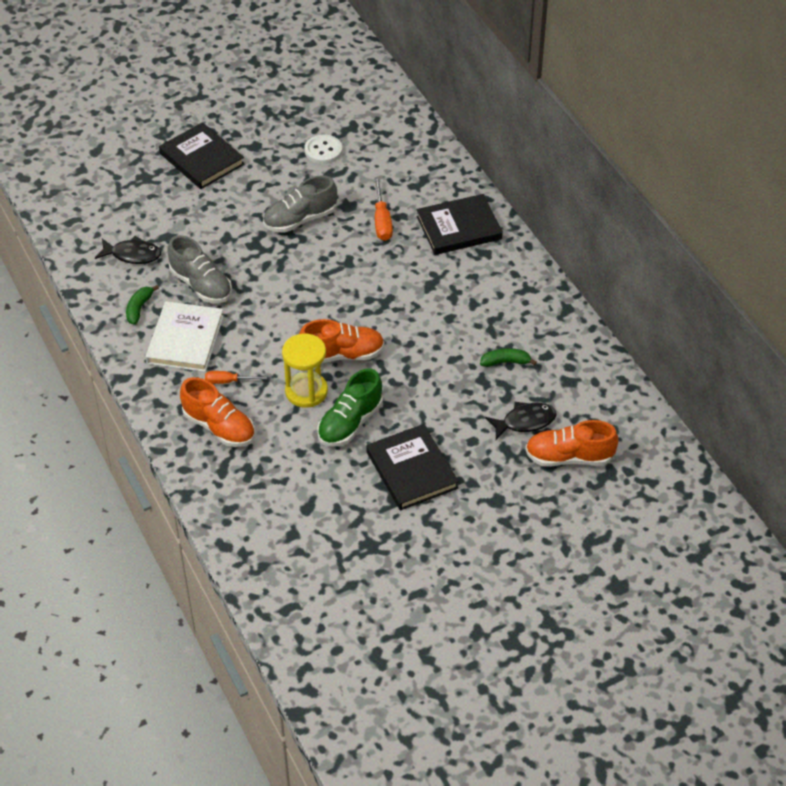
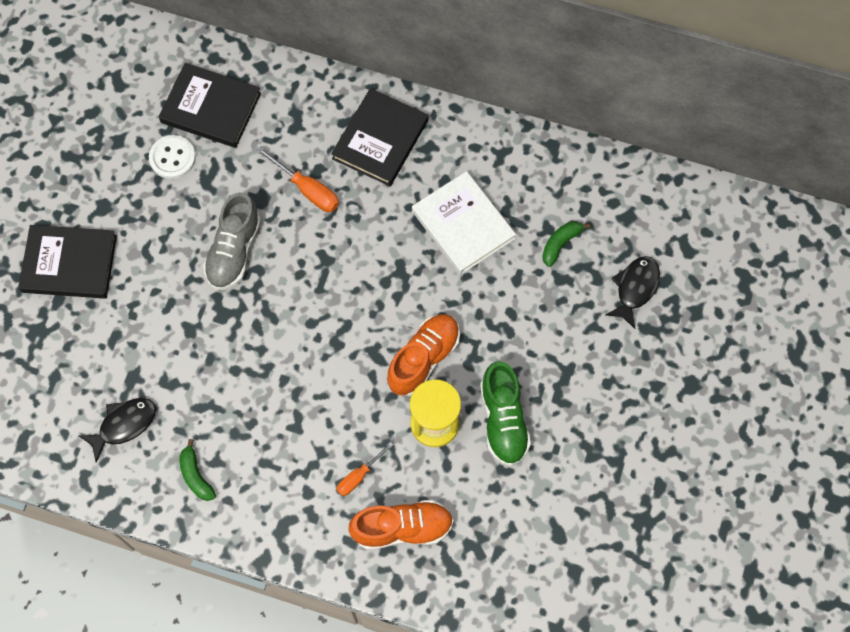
camera: 45 degrees left, 20 degrees up
(185, 339) = (274, 469): white book -> white book (463, 225)
(201, 285) = (223, 400): grey shoe -> none
(411, 470) = (599, 419): black book -> black book (211, 108)
(569, 457) = (701, 291): orange shoe -> none

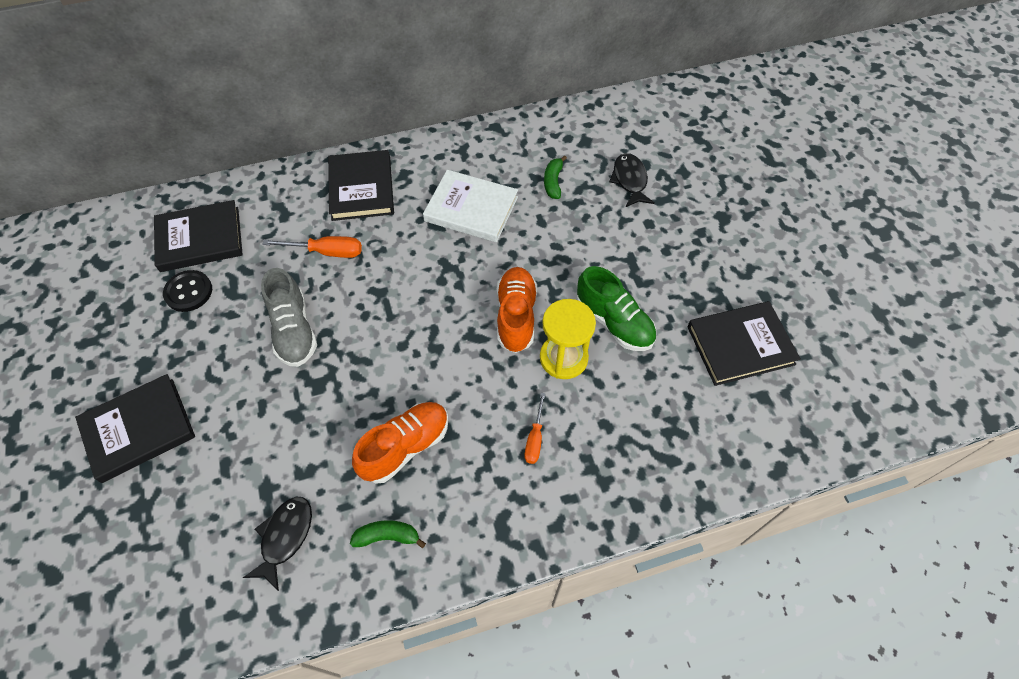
camera: 35 degrees left, 10 degrees down
(172, 158) = (188, 292): white button -> black button
(196, 475) = (387, 536): green banana -> green banana turned 150 degrees clockwise
(402, 528) = (604, 456): orange shoe -> orange shoe (405, 447)
(595, 515) = (740, 345): none -> black book

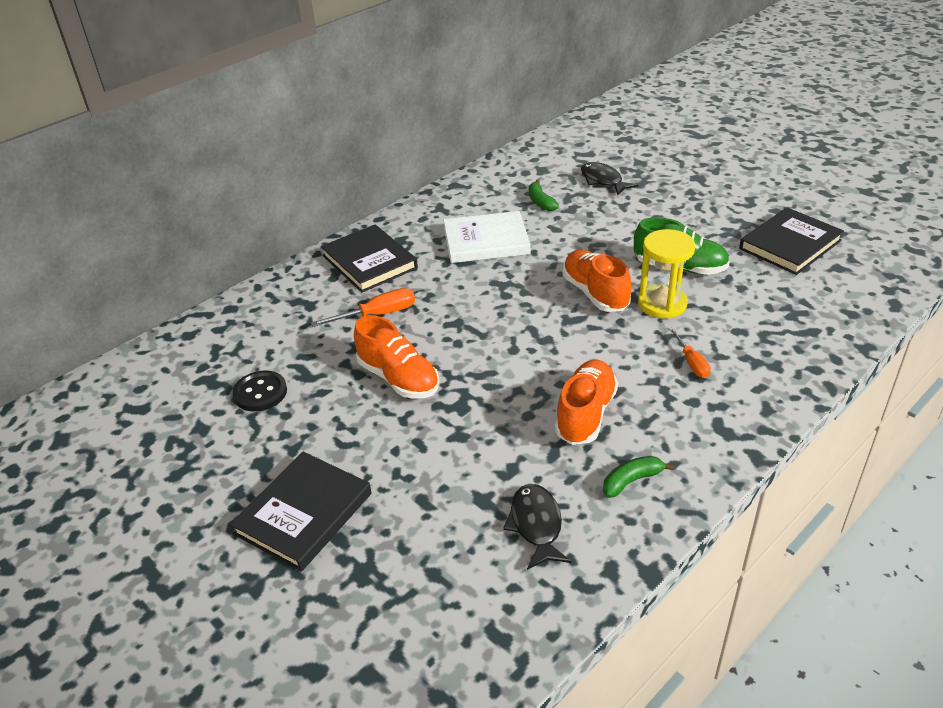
camera: 25 degrees left, 20 degrees down
(200, 239) = (236, 351): black book -> none
(294, 330) = (398, 378): grey shoe -> orange shoe

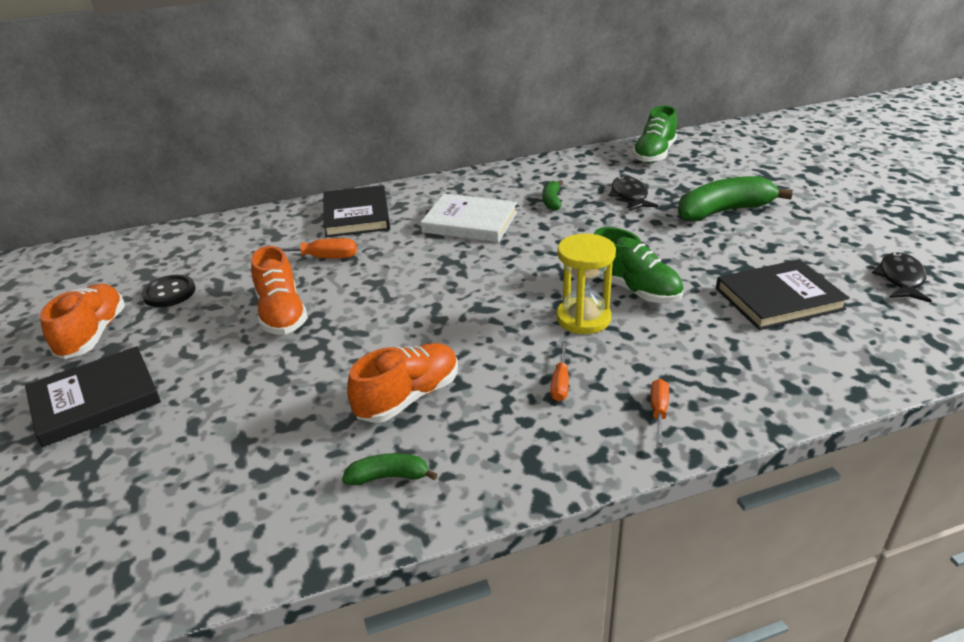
camera: 25 degrees right, 5 degrees down
(536, 525) = (260, 484): black fish -> black fish (900, 279)
(589, 134) = (654, 154): none -> green shoe
(595, 293) = (526, 291): orange shoe -> orange shoe (93, 335)
(690, 177) = (724, 211): none -> green banana
(780, 362) = (658, 412): none -> orange screwdriver

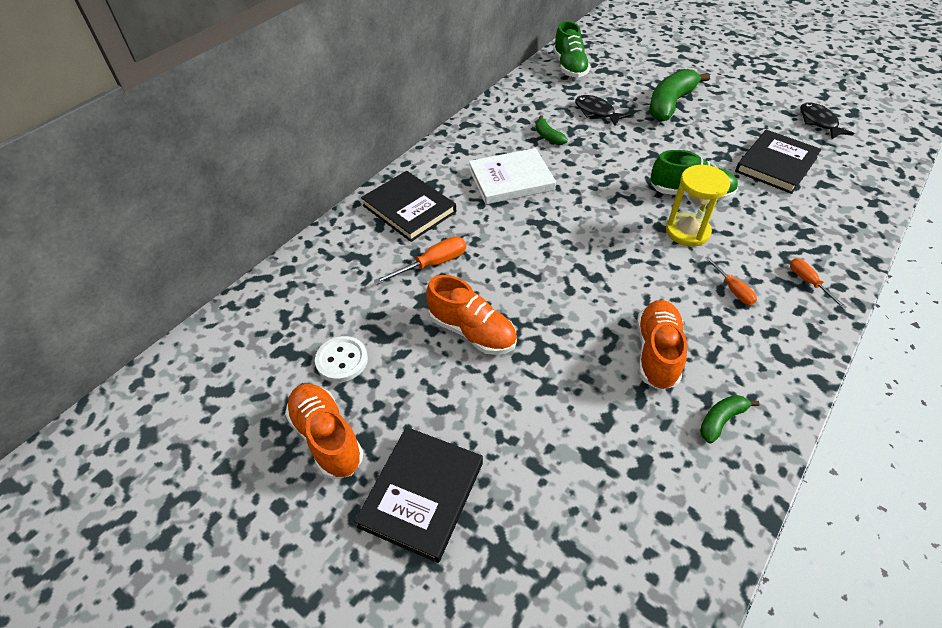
camera: 35 degrees left, 15 degrees up
(169, 293) = (342, 360): black button -> white button

